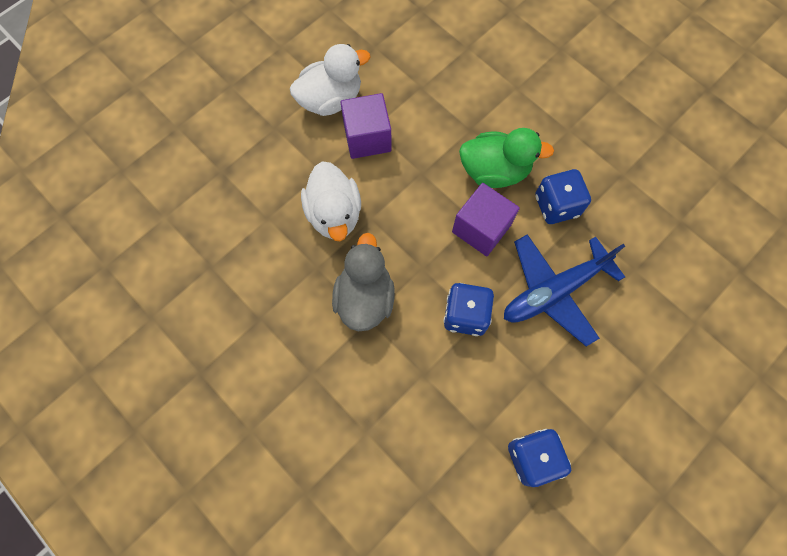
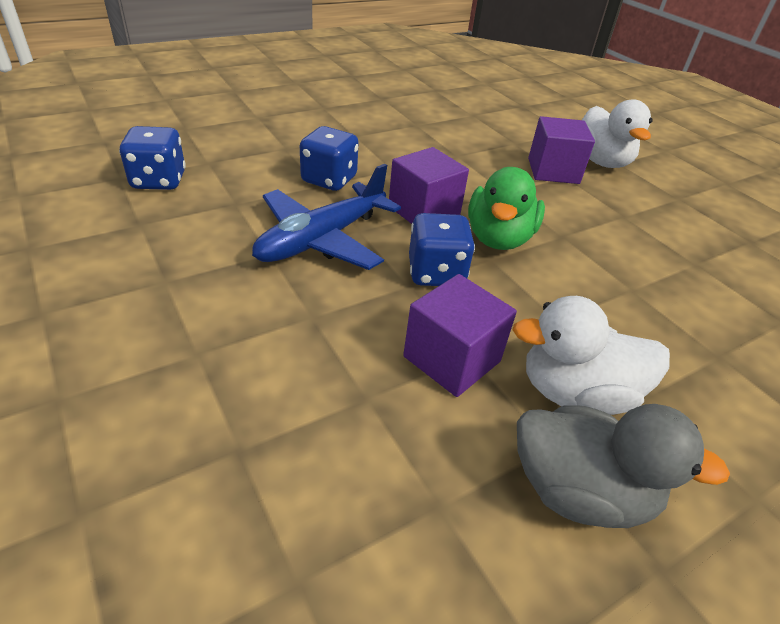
camera: 100 degrees right, 30 degrees down
(334, 214) = (467, 140): white duck -> white duck (575, 392)
(365, 298) = (376, 137): grey duck -> grey duck (579, 491)
(554, 291) = (321, 239): blue plane -> blue plane turned 120 degrees counterclockwise
(632, 183) = (452, 359): none -> purple cube

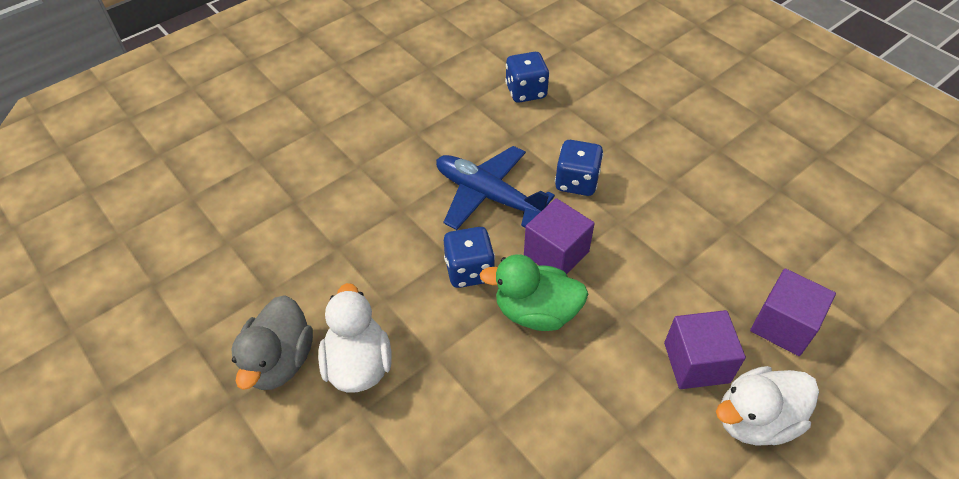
camera: 85 degrees right, 10 degrees up
(452, 359) = (377, 288): purple cube -> purple cube (783, 325)

